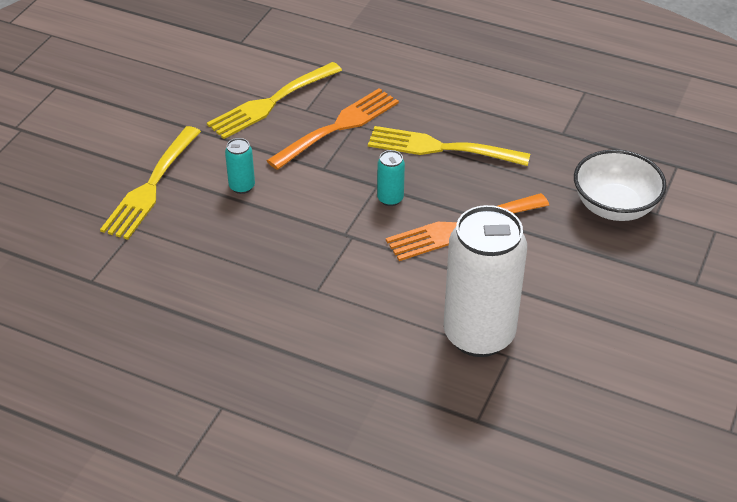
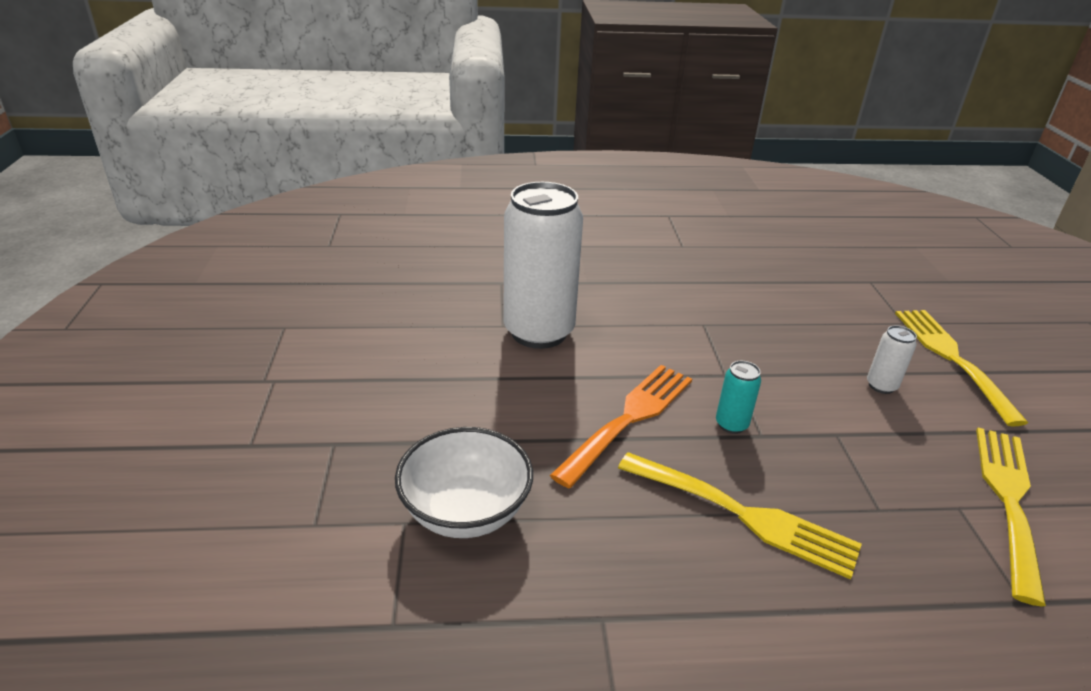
camera: 150 degrees right, 10 degrees down
(242, 186) = (881, 386): turquoise can -> white can
(338, 127) = (892, 497): orange fork -> none
(440, 148) = (744, 515): yellow fork -> yellow fork turned 45 degrees clockwise

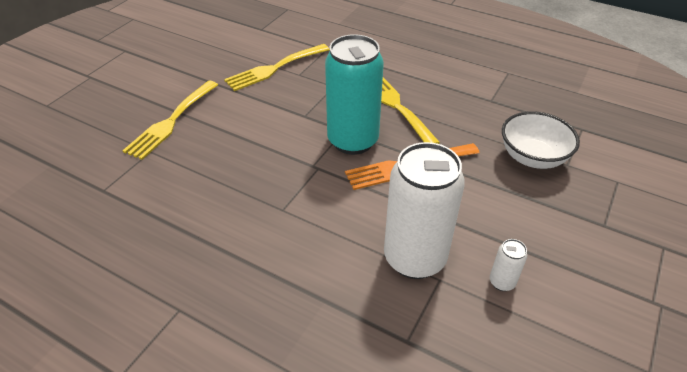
camera: 145 degrees left, 10 degrees up
(731, 424) = (353, 141): turquoise can -> turquoise can, size x2.45
(881, 386) = (240, 125): white can -> white can (502, 282)

